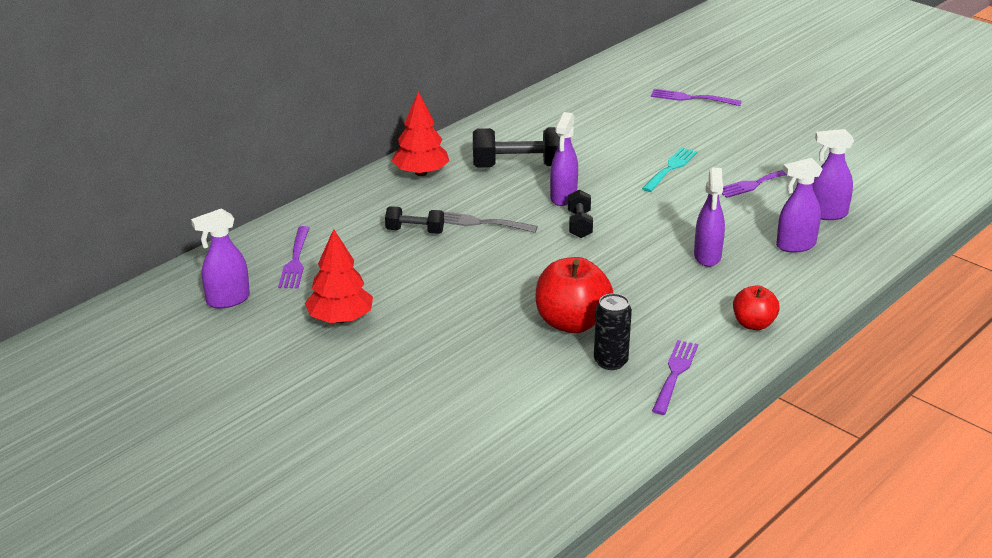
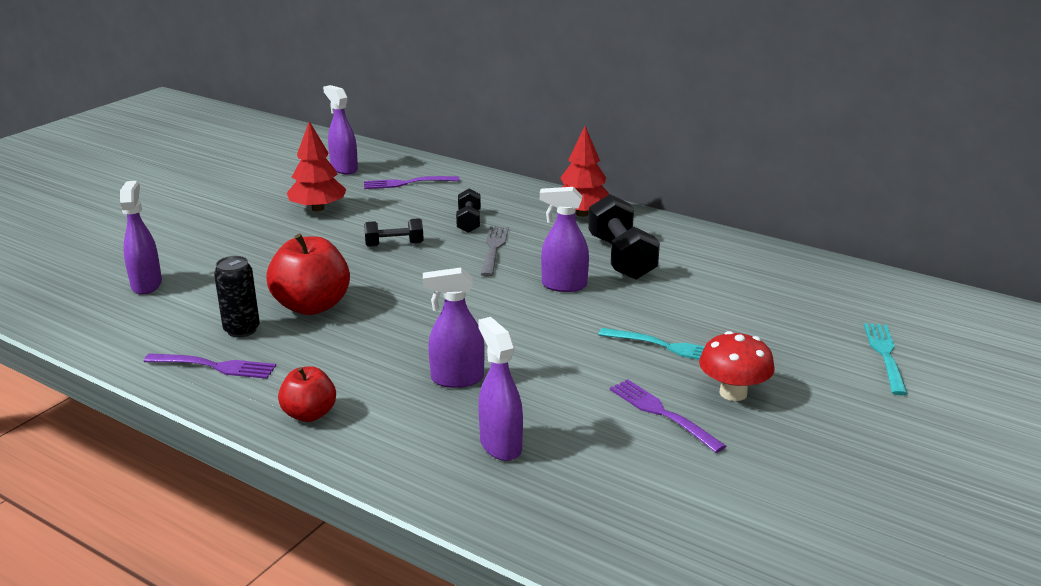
camera: 80 degrees right, 5 degrees down
(579, 224) = (507, 298): black dumbbell -> black dumbbell (394, 244)
(691, 98) = (885, 355): purple fork -> turquoise fork
(734, 155) = (733, 393): none -> red mushroom
(826, 214) = (597, 474): purple spray bottle -> purple spray bottle (146, 284)

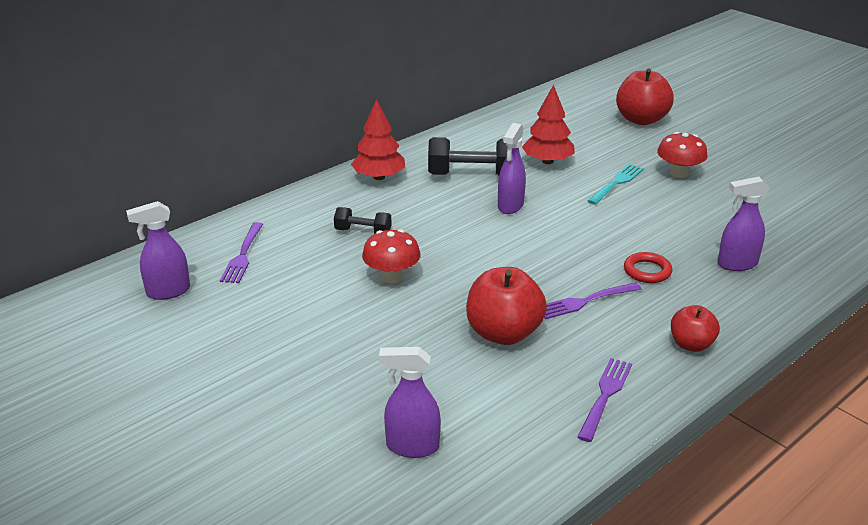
camera: 75 degrees left, 5 degrees up
(242, 330) = (539, 378): black can -> none
(318, 208) = (272, 316): red tree -> red tree (547, 161)
(394, 244) = (392, 277): black dumbbell -> red mushroom
(456, 379) = (647, 271): purple spray bottle -> red ring
(494, 249) = (427, 227): grey fork -> none
(662, 413) = (701, 200): purple fork -> purple fork (585, 301)
(885, 355) = (641, 120): turquoise fork -> red apple

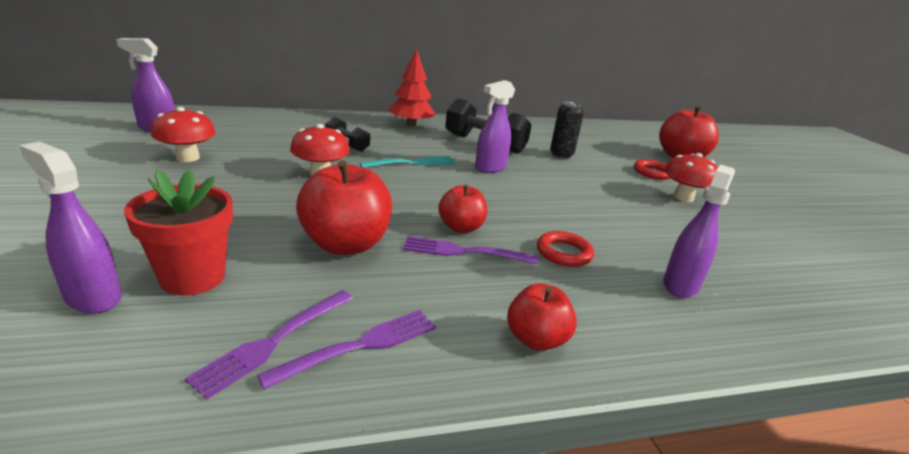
camera: 25 degrees right, 5 degrees down
(243, 255) = (242, 129): purple fork -> purple fork (274, 341)
(258, 311) = (188, 157): none -> red mushroom
(447, 405) = (193, 277): none -> red flower pot
(547, 161) = (561, 155): red tree -> black can
(559, 281) = (461, 227): none -> red apple
(616, 183) = (610, 185): turquoise fork -> turquoise fork (412, 163)
(635, 152) = (652, 173): none -> red ring
(737, 264) = (680, 285): purple spray bottle -> purple spray bottle turned 105 degrees clockwise

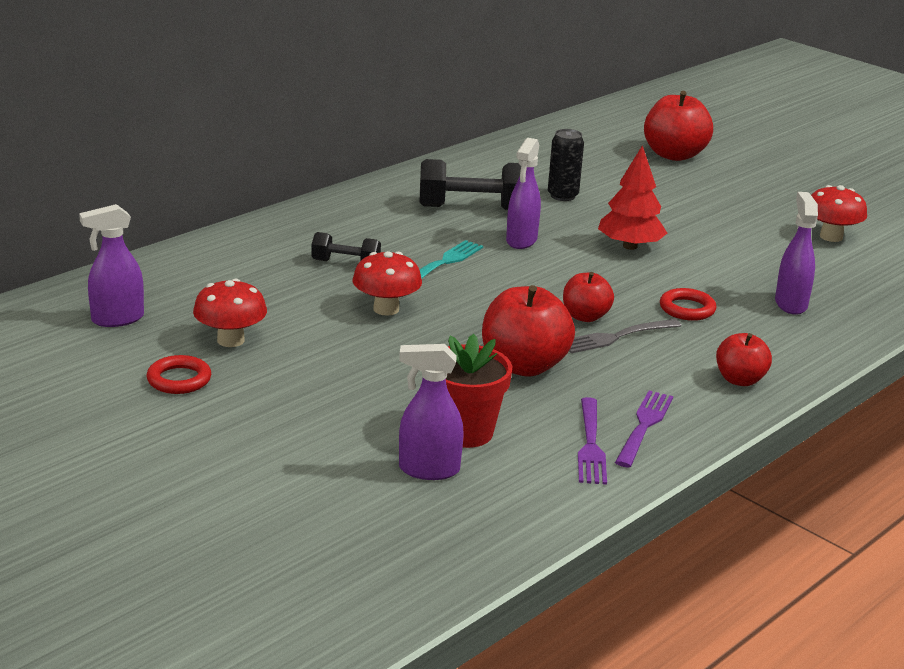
camera: 30 degrees left, 0 degrees up
(411, 124) = (358, 207): red tree -> red tree (630, 246)
(464, 252) = (616, 337): purple fork -> grey fork
(652, 173) = (668, 189): red ring -> red ring (179, 379)
(683, 197) = (721, 212): red mushroom -> red mushroom (831, 237)

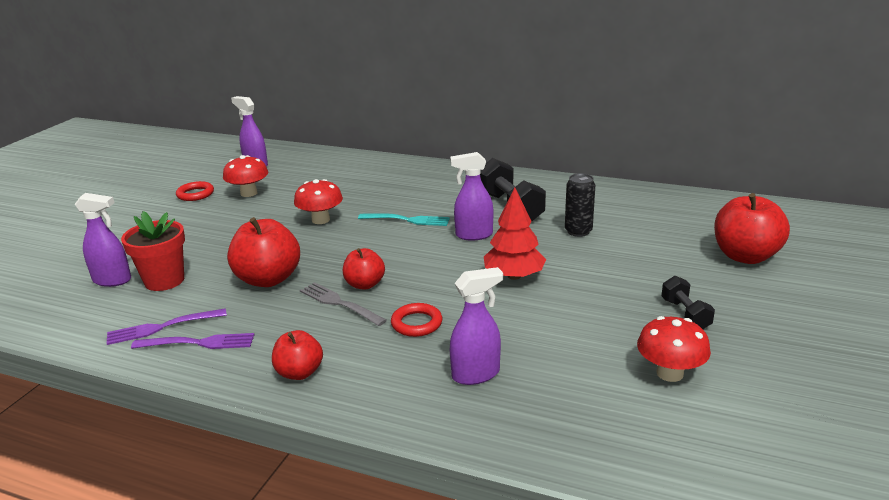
camera: 70 degrees right, 0 degrees up
(346, 263) = (376, 194): black dumbbell -> black dumbbell (685, 314)
(428, 470) = (112, 280): purple spray bottle -> purple spray bottle turned 120 degrees clockwise

